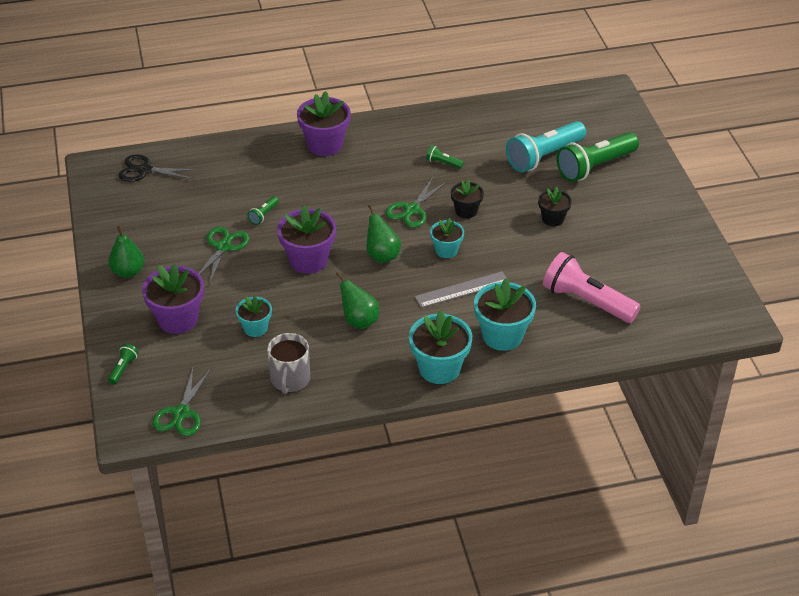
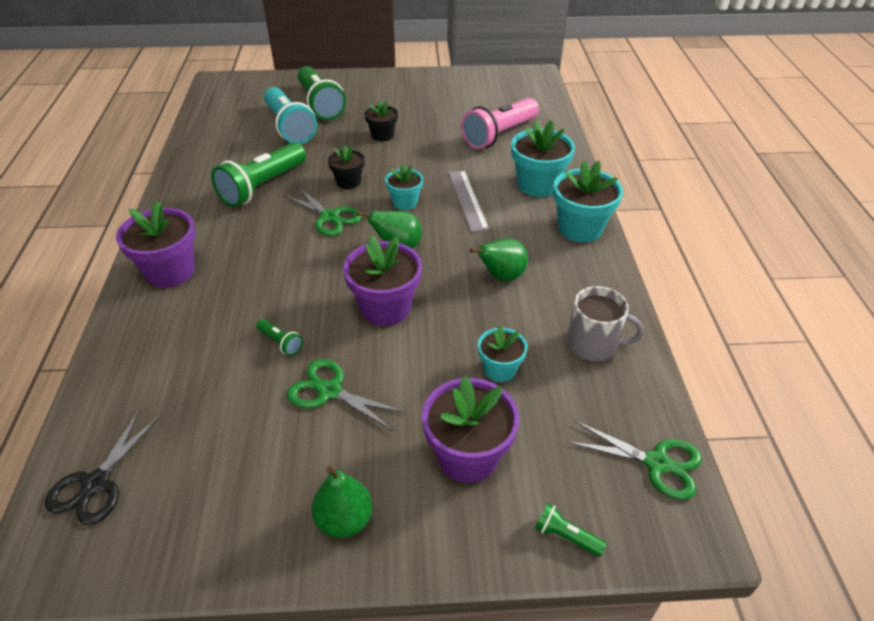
camera: 80 degrees left, 0 degrees up
(443, 163) = (262, 186): green flashlight -> green flashlight, size x2.36

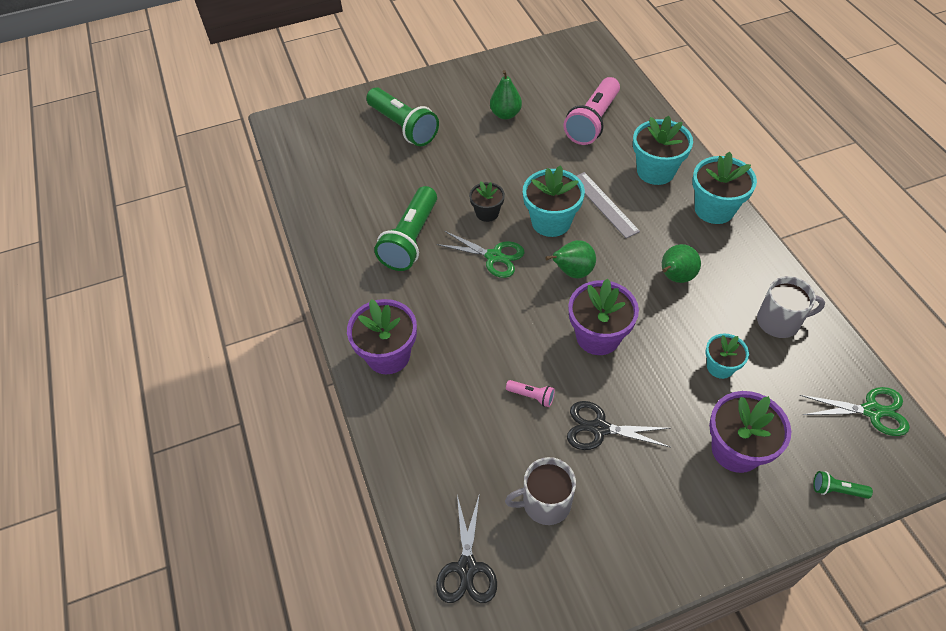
camera: 15 degrees left, 10 degrees up
(222, 445) = (545, 503): none -> grey mug
(280, 342) = (531, 396): green flashlight -> pink flashlight
(289, 127) = (391, 163): turquoise flashlight -> none
(329, 391) = (599, 428): green scissors -> black scissors
(344, 520) = (675, 531): green pear -> green pear (505, 114)
(382, 135) = (486, 150): black flower pot -> none
(405, 202) = (551, 222): turquoise flower pot -> turquoise flower pot, size x1.69

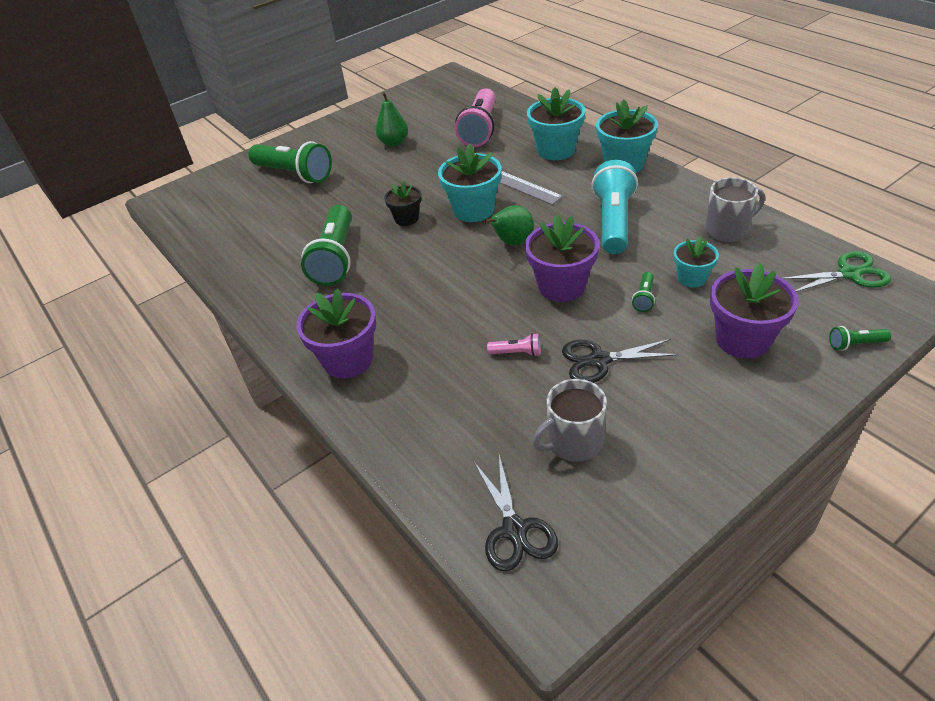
camera: 15 degrees left, 10 degrees down
(494, 256) = (428, 250): green scissors -> none
(667, 374) = (644, 298): none -> green flashlight
(675, 277) = (613, 222): green pear -> turquoise flashlight

